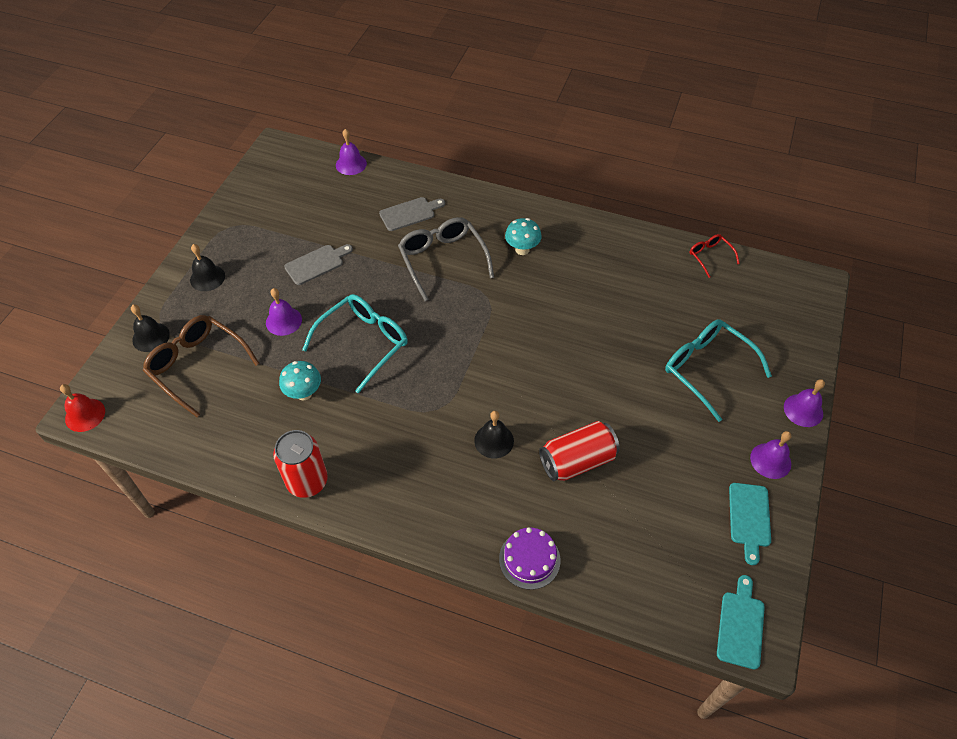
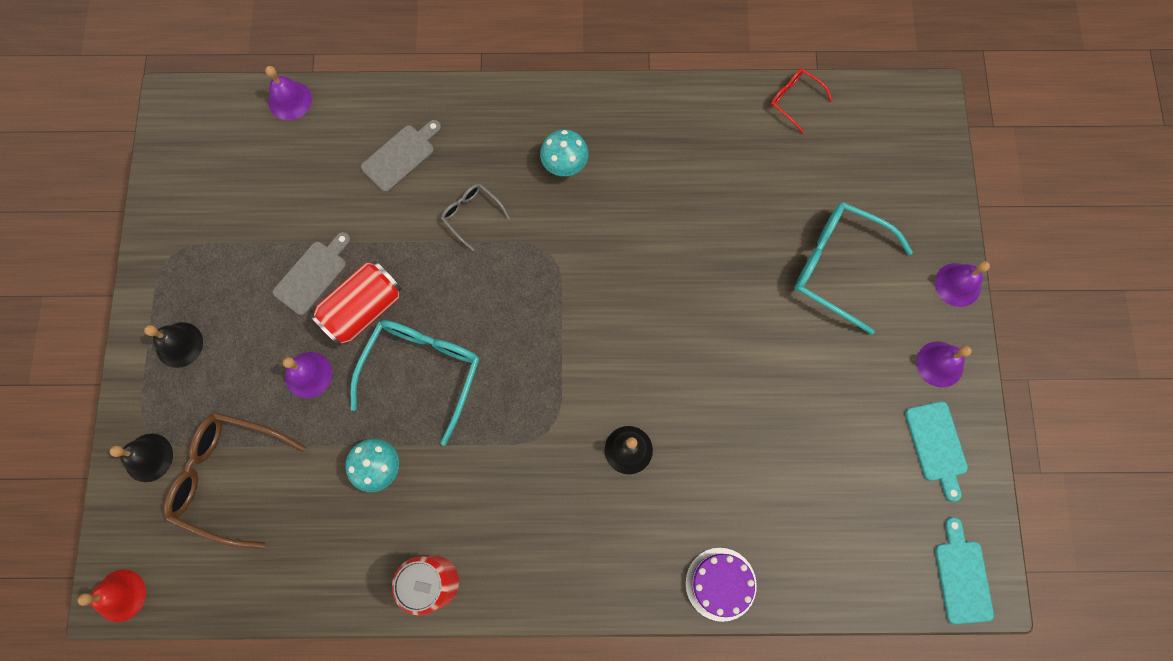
camera: 20 degrees left, 20 degrees up
(442, 260) = (471, 215): grey glasses -> grey glasses, size x0.52
(577, 460) = (731, 441): red can -> red can (363, 309)

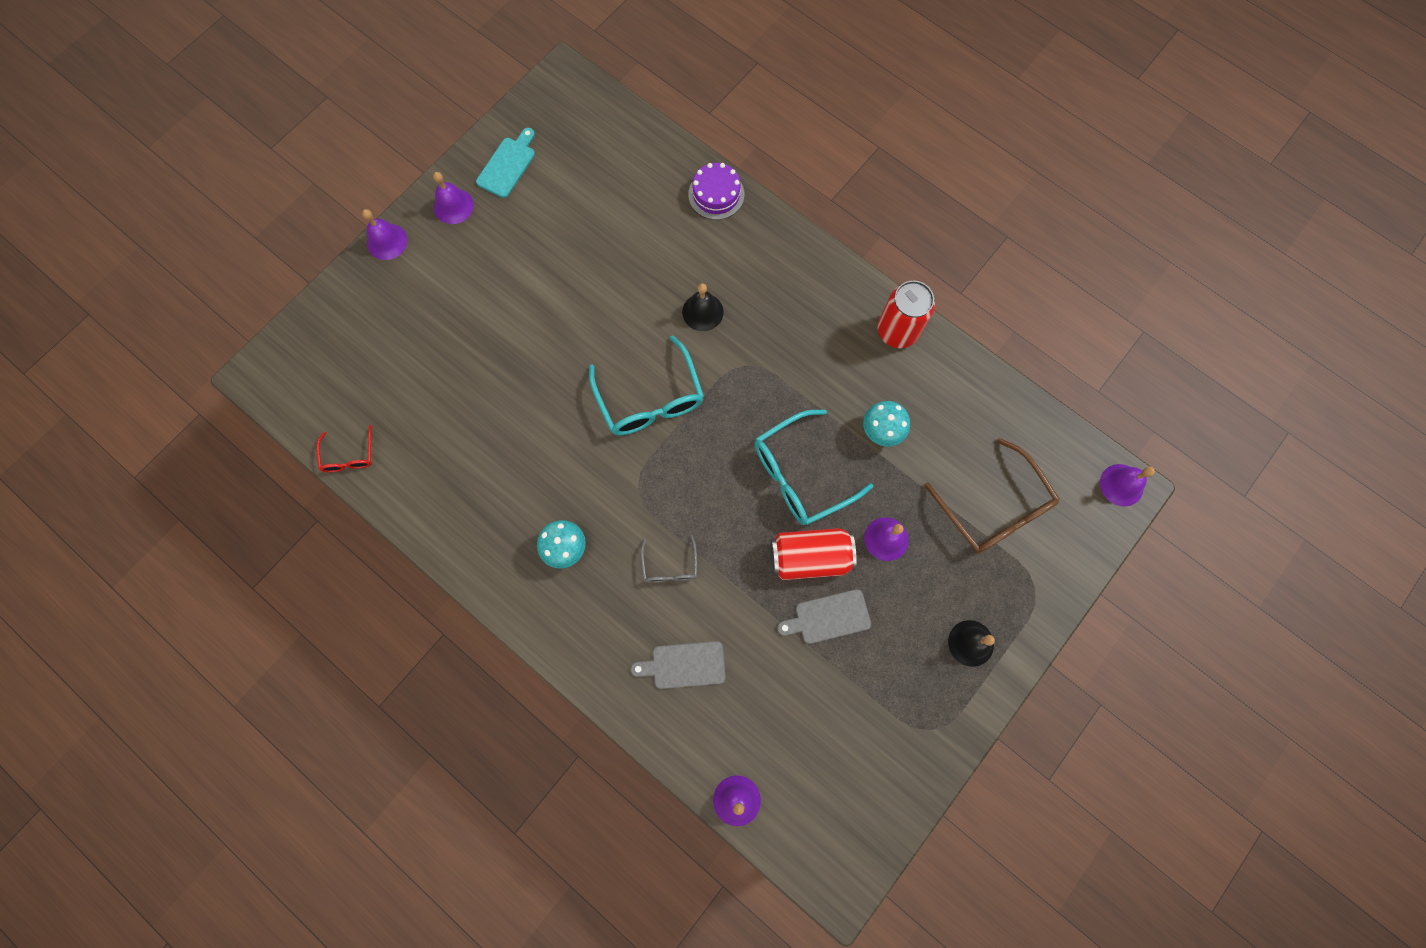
camera: 140 degrees left, 0 degrees up
(120, 595) = (1121, 485): red bell -> purple bell
(148, 457) = (1046, 570): black bell -> none
(837, 266) = (449, 315): turquoise glasses -> turquoise glasses (650, 399)
(962, 576) = (570, 92): turquoise cutting board -> none

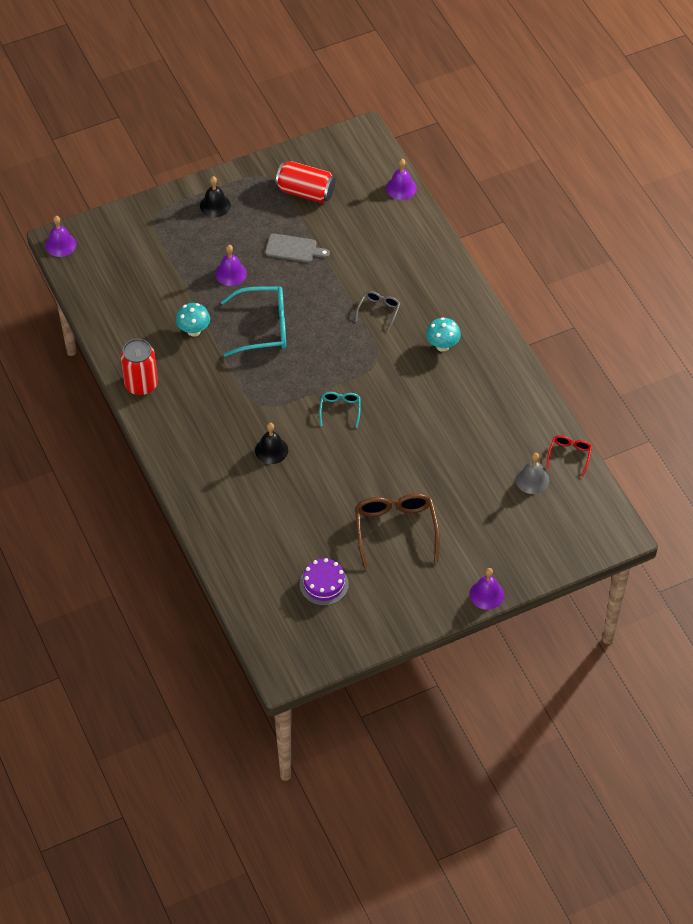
camera: 155 degrees left, 20 degrees down
(383, 403) = (532, 480): none -> grey bell
(453, 206) = (423, 601): purple bell -> none
(508, 165) = (365, 616): turquoise cutting board -> none
(650, 399) = (340, 409): turquoise glasses -> turquoise glasses, size x0.52
(684, 665) = (397, 259): grey cutting board -> none
(716, 194) = (213, 528): purple cake -> purple cake (324, 584)
(809, 557) = (286, 282): red can -> red can (305, 192)
(994, 508) = (150, 263): brown glasses -> brown glasses (396, 530)

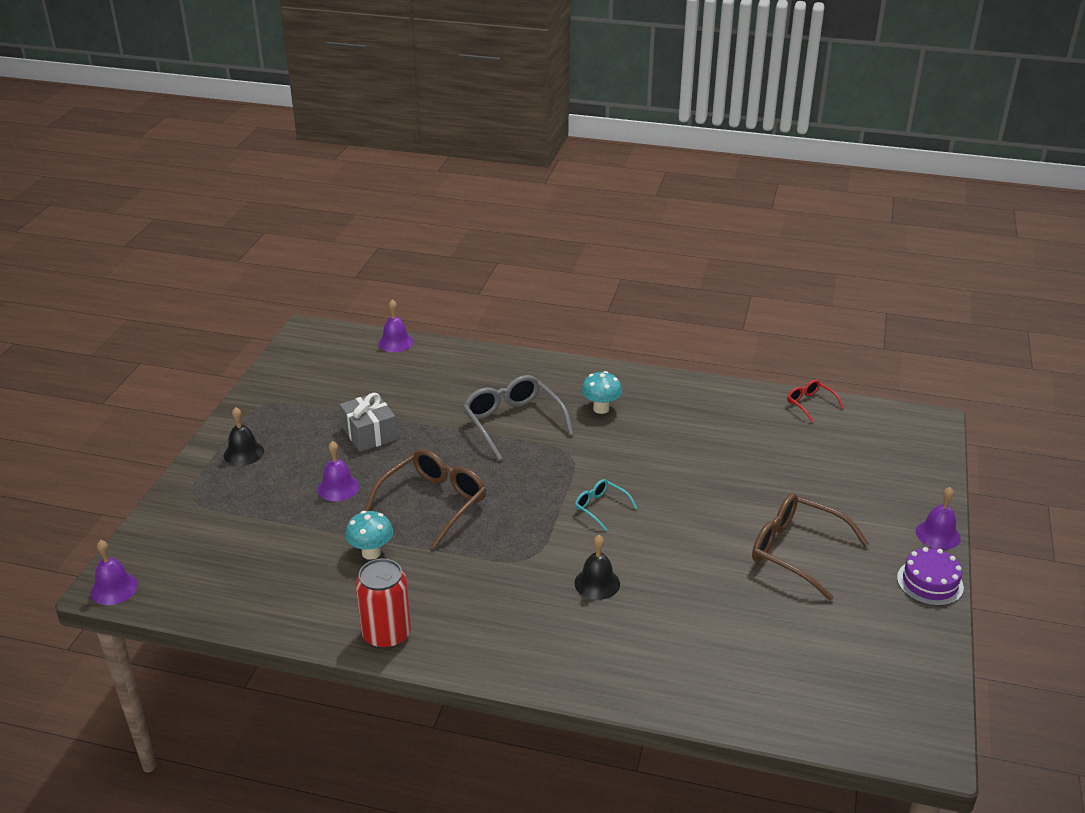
camera: 50 degrees left, 20 degrees down
(263, 327) = (434, 503): turquoise glasses -> brown glasses
(294, 249) = (369, 433): grey cutting board -> grey gift
(305, 192) = (317, 393): red can -> none
(324, 584) = (823, 643): purple cake -> purple cake (930, 582)
(379, 311) = (513, 423): grey glasses -> grey glasses, size x1.93
(532, 480) = (818, 437): grey bell -> none

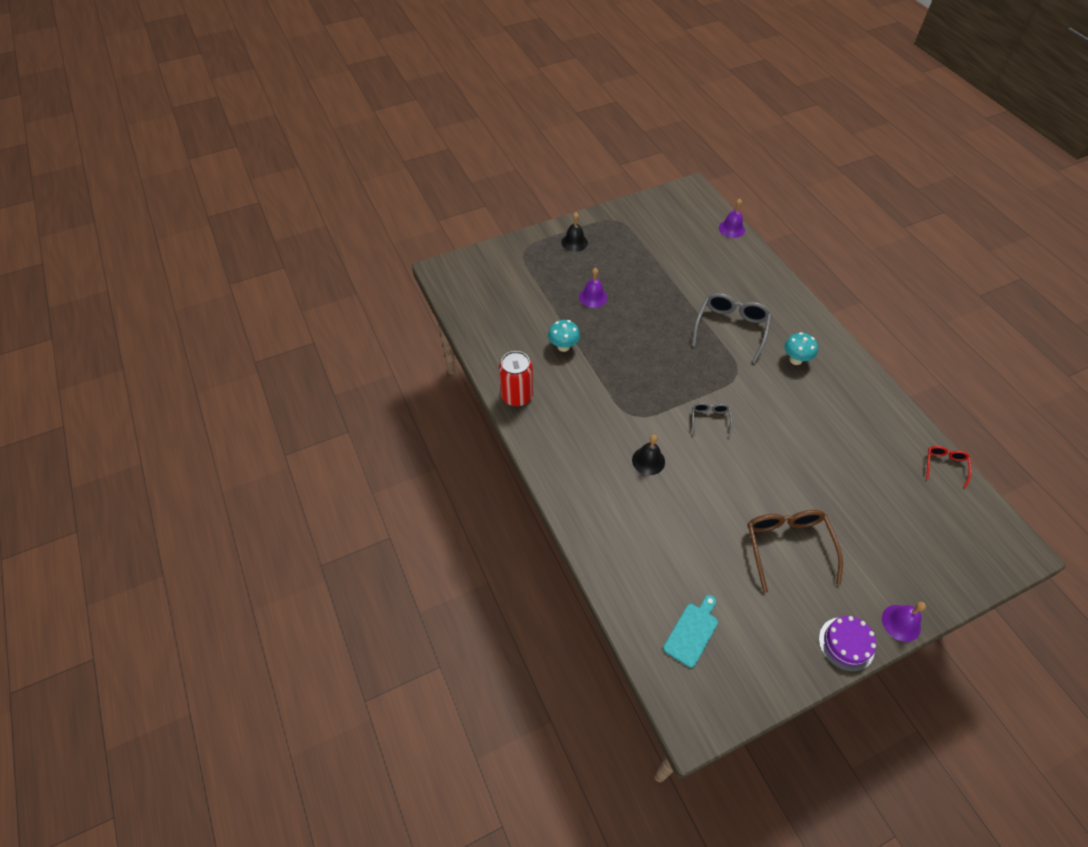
camera: 50 degrees right, 20 degrees up
(114, 588) = (441, 273): purple bell -> none
(369, 433) = (646, 277): grey gift -> none
(434, 503) = (627, 343): brown glasses -> none
(600, 508) = (710, 420): turquoise glasses -> grey glasses
(827, 682) = (692, 632): none -> turquoise cutting board

